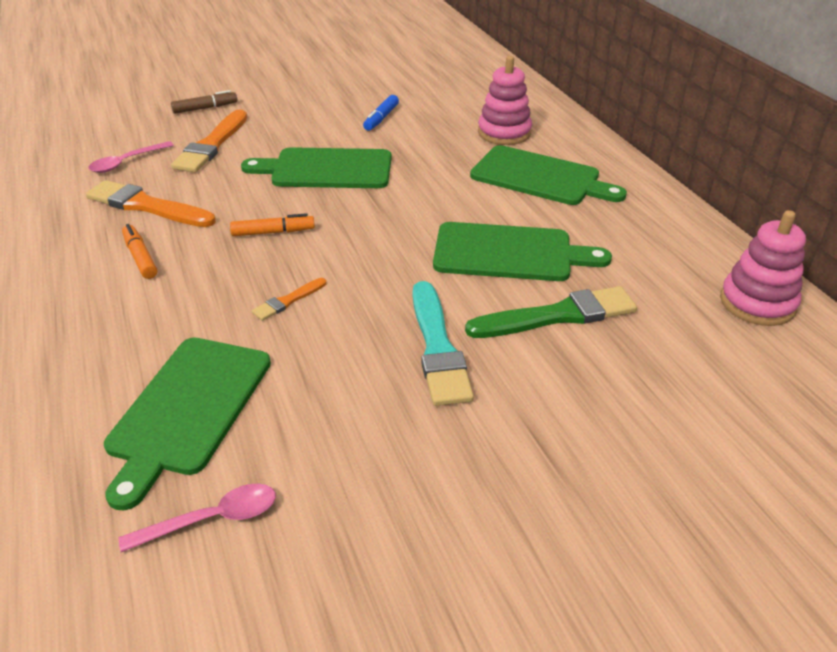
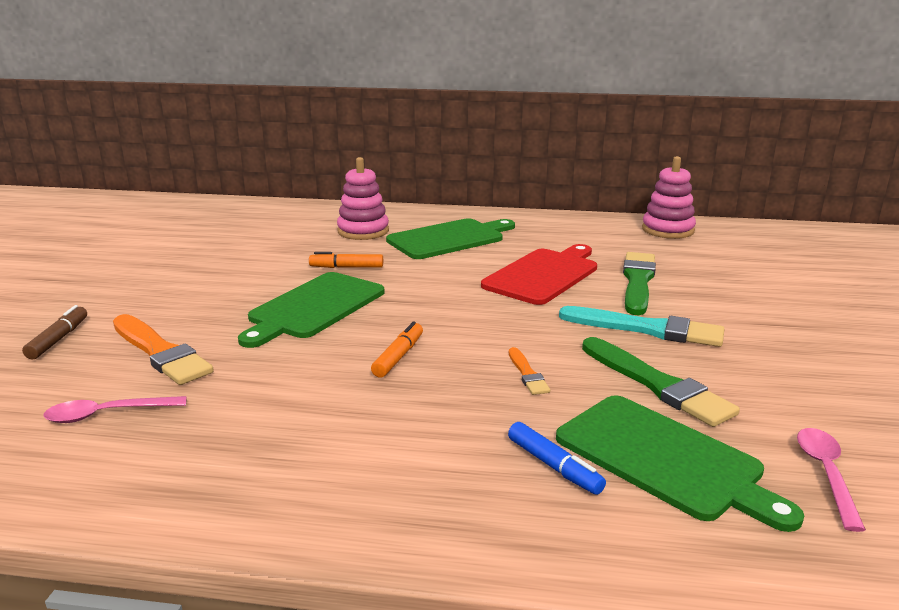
camera: 60 degrees left, 15 degrees down
(126, 162) = (106, 414): pink spoon -> pink spoon turned 90 degrees clockwise
(140, 257) = (357, 441): orange marker -> orange marker (346, 267)
(147, 206) = (243, 418): orange brush -> none
(319, 379) = (657, 385): none -> green brush
(381, 118) = (255, 264): blue marker -> blue marker (554, 466)
(509, 253) = (543, 275): green cutting board -> red cutting board

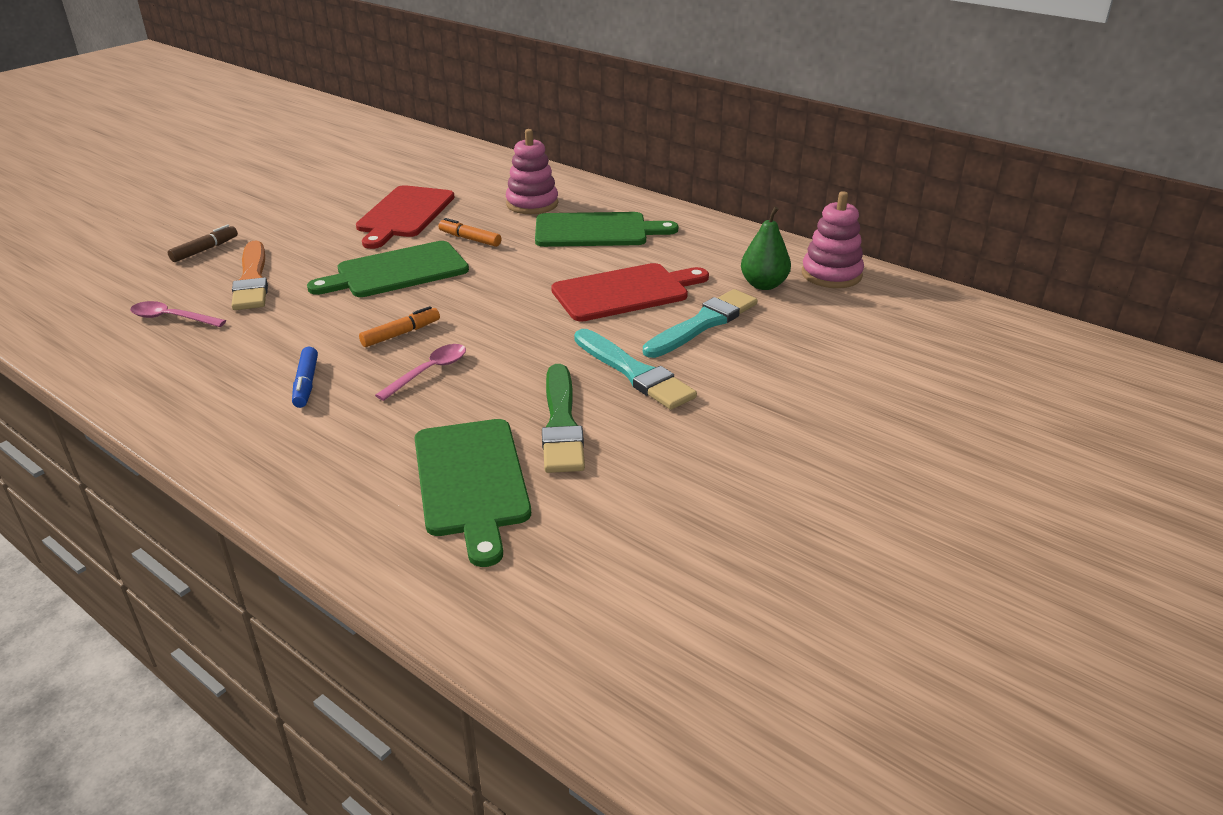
camera: 30 degrees right, 10 degrees up
(251, 262) = (404, 214): none -> red cutting board
(527, 374) = (473, 380): orange brush -> none
(554, 466) = (387, 456): blue marker -> blue marker (306, 384)
(635, 246) = (763, 285): none -> green pear
(638, 281) = (703, 323): green brush -> turquoise brush
(826, 473) = (576, 540): pink spoon -> pink spoon (429, 371)

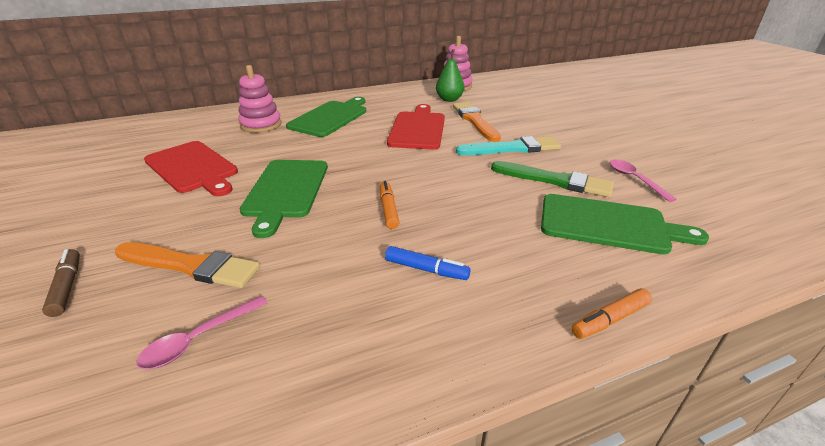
camera: 60 degrees left, 0 degrees up
(429, 371) = (456, 210): pink spoon -> pink spoon (634, 179)
(470, 239) = (278, 154): orange marker -> orange marker (610, 319)
(703, 323) = (475, 121): turquoise brush -> orange brush

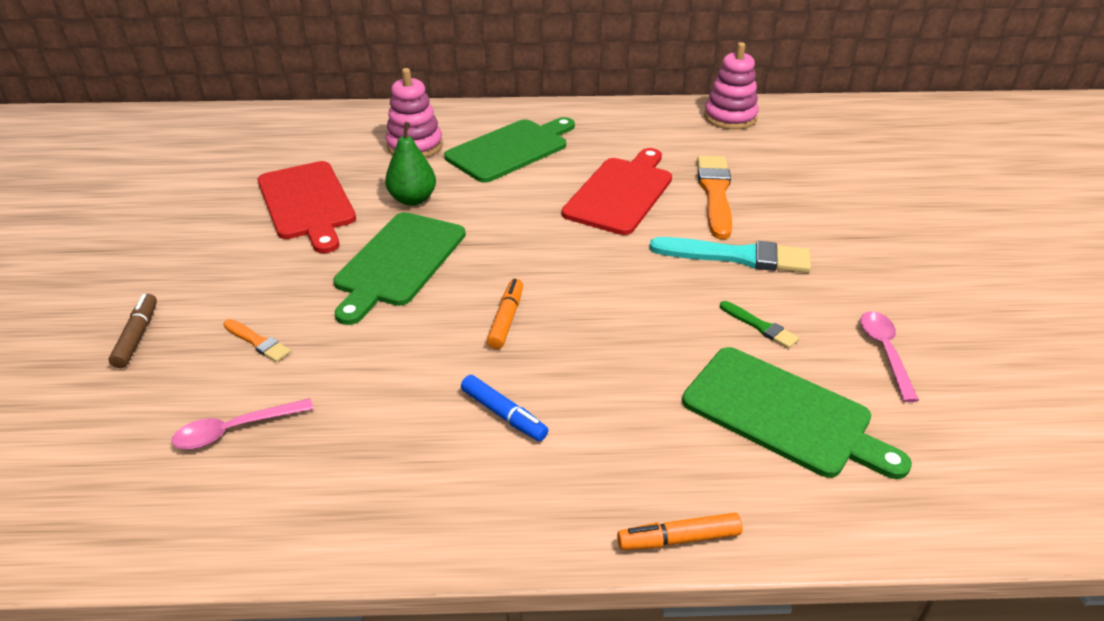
camera: 20 degrees right, 5 degrees up
(191, 266) = (258, 342): orange brush -> orange brush, size x0.50
(449, 99) = (702, 144): green pear -> green pear (413, 199)
(555, 181) = (760, 326): green brush -> green brush, size x0.50

